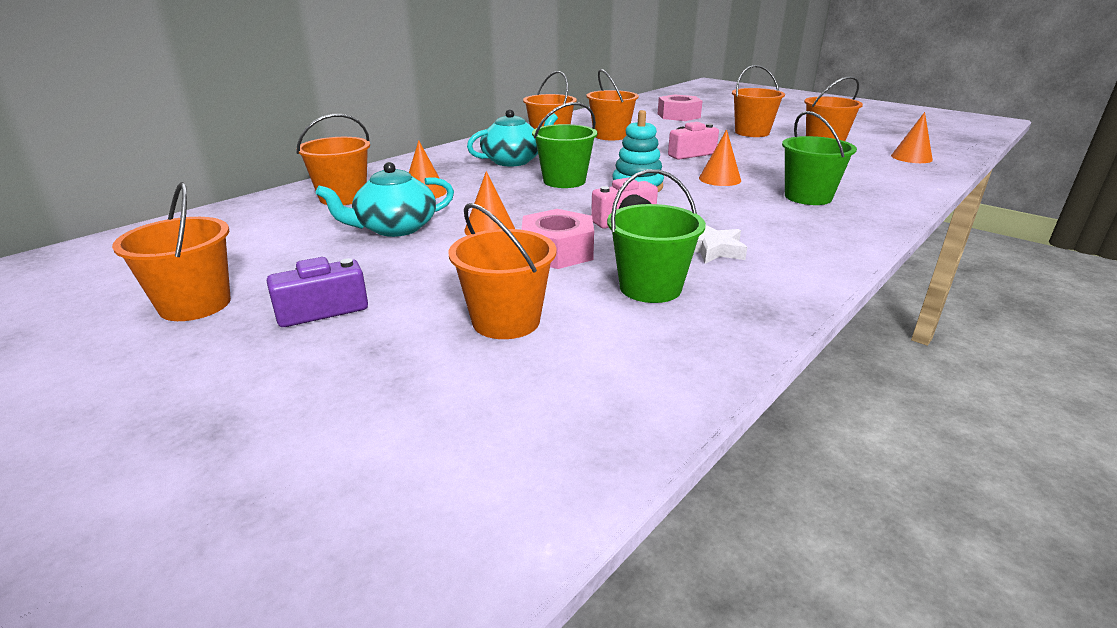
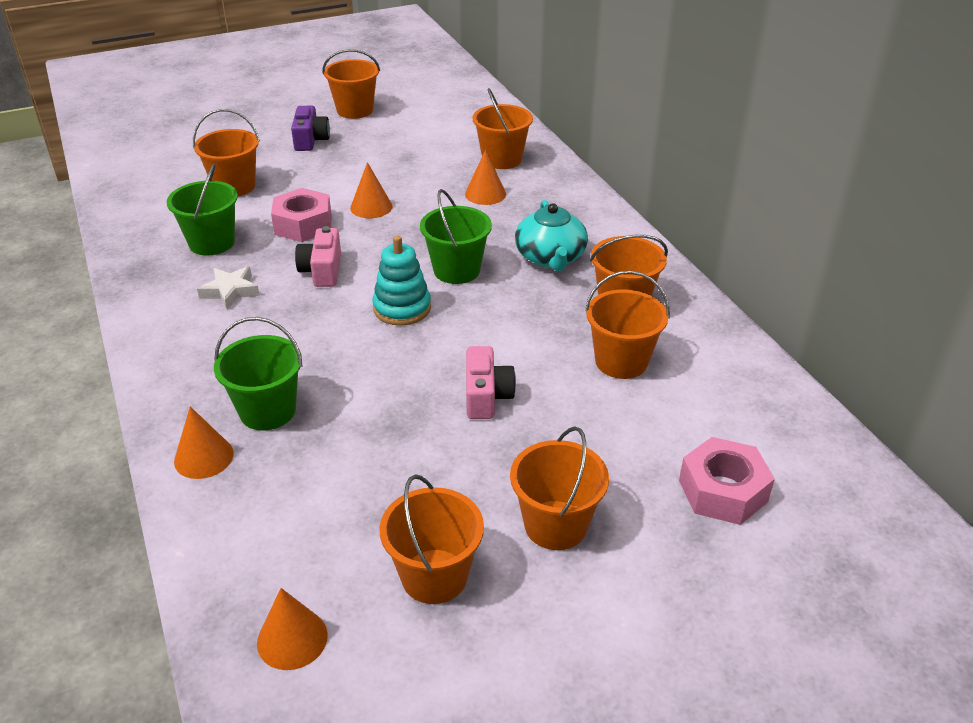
camera: 115 degrees right, 10 degrees up
(395, 228) = (411, 172): turquoise teapot -> none
(719, 179) = (375, 375): orange cone -> orange cone (204, 457)

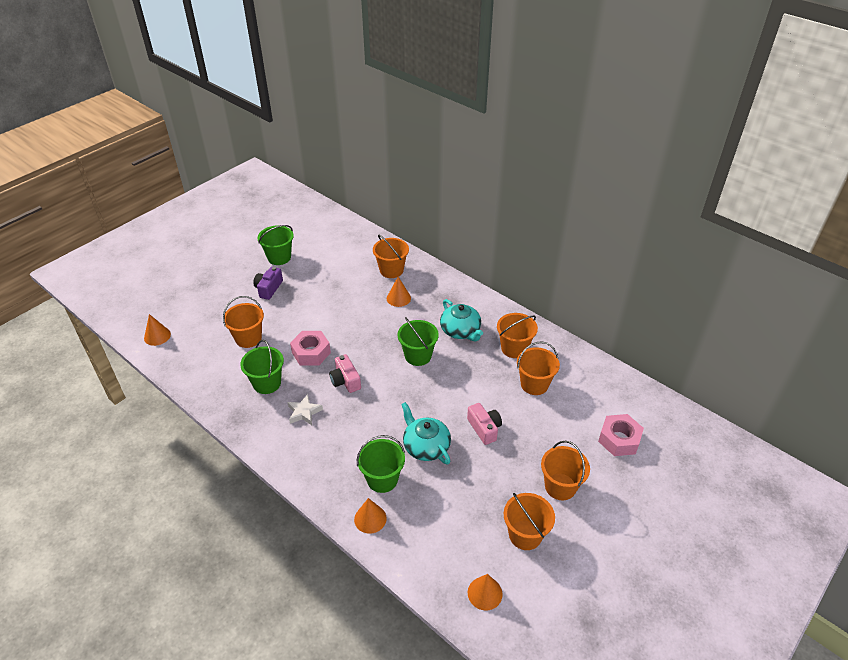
camera: 25 degrees left, 5 degrees up
(310, 140) = (268, 288): purple camera -> purple camera turned 135 degrees counterclockwise
(355, 110) = (279, 257): orange bucket -> green bucket
(371, 207) = (341, 327): orange cone -> orange cone (157, 336)
(371, 389) = (426, 446): none -> turquoise teapot
(402, 308) = (406, 390): turquoise stacking toy -> none

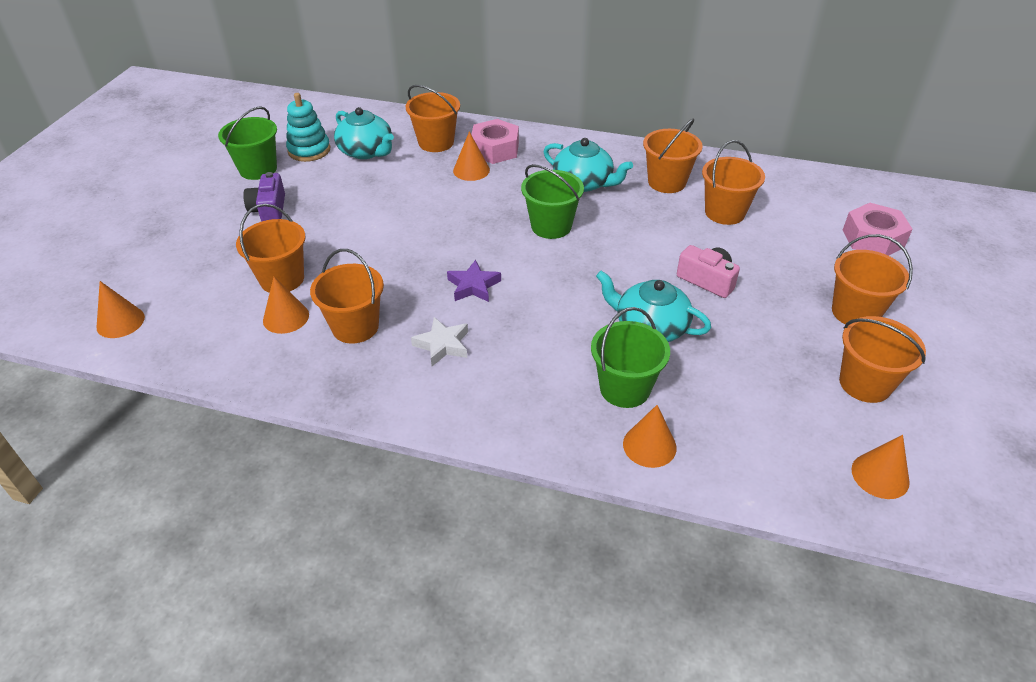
camera: 25 degrees left, 0 degrees up
(236, 363) = (286, 317): none -> orange cone
(267, 383) = (355, 327): green bucket -> orange bucket
(311, 352) = (395, 268): pink nut -> pink nut (495, 149)
(315, 252) = (309, 150): none -> turquoise stacking toy
(345, 380) = (473, 286): pink camera -> purple star
(346, 264) = (366, 151): none -> turquoise teapot

